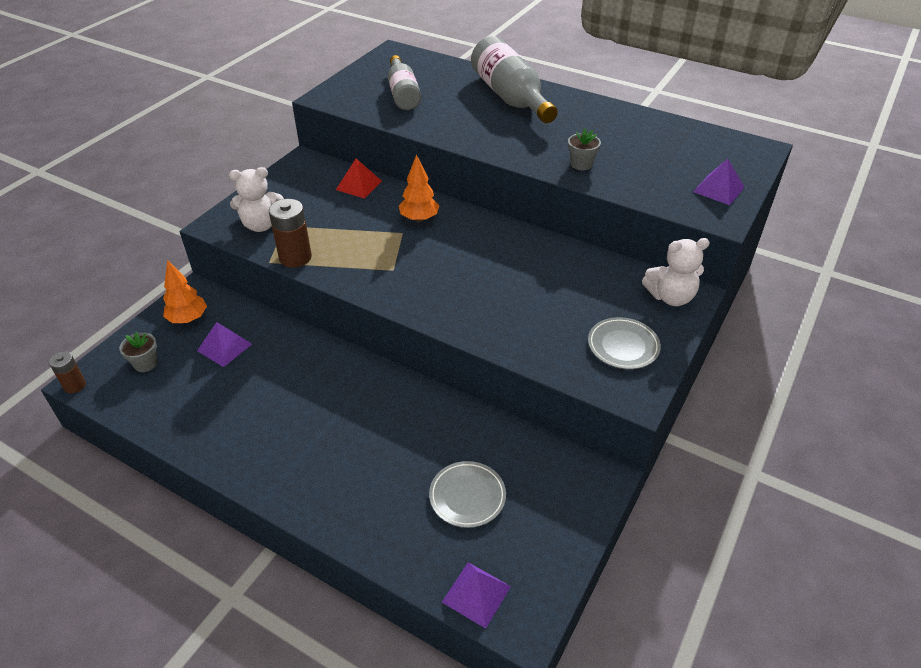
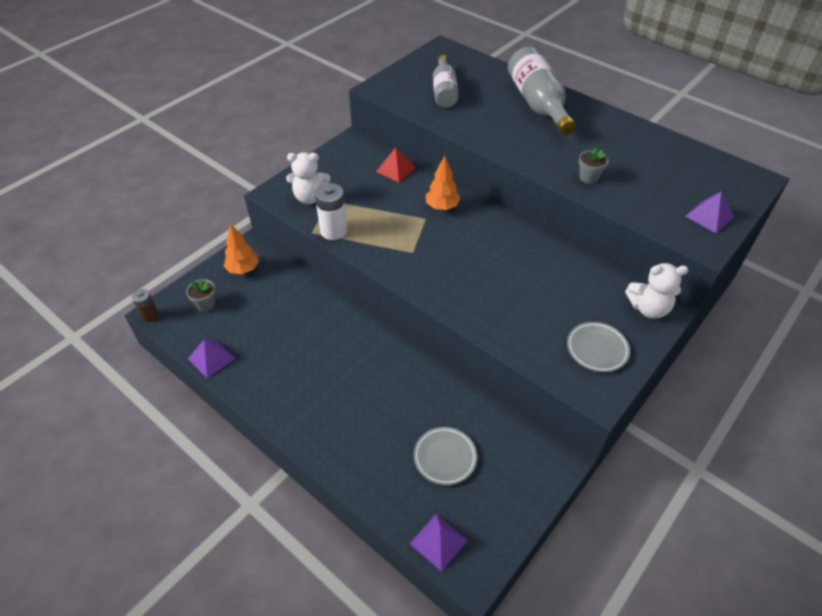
camera: 10 degrees right, 5 degrees up
(224, 347) = (269, 298): purple pyramid -> purple pyramid (211, 358)
(295, 257) = (333, 231): brown battery -> white battery

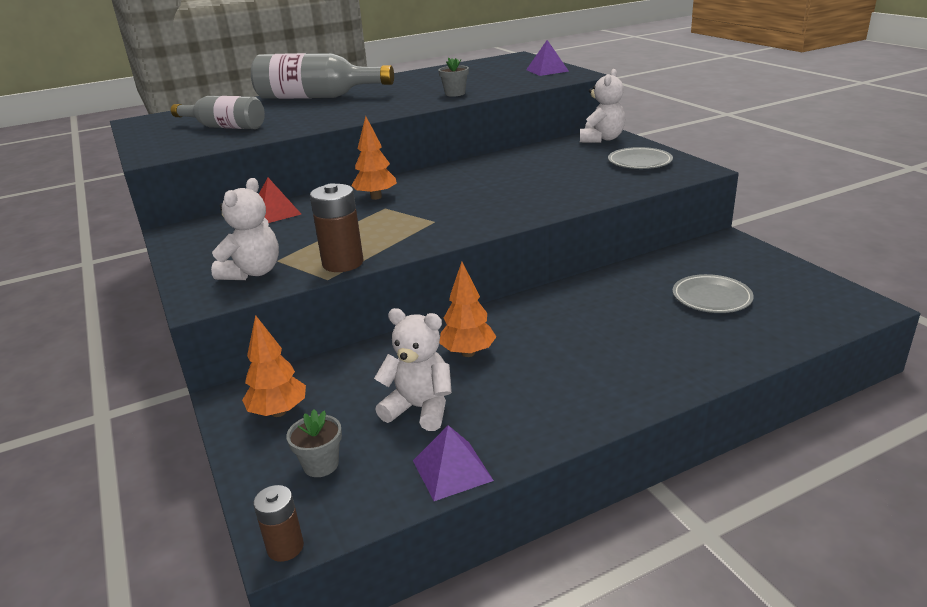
camera: 65 degrees left, 20 degrees down
(260, 326) = (420, 408): none -> white teddy bear
(322, 330) = (468, 353): none -> orange tree
(333, 231) = (343, 263): white battery -> brown battery
(438, 541) = (825, 319): purple pyramid -> none

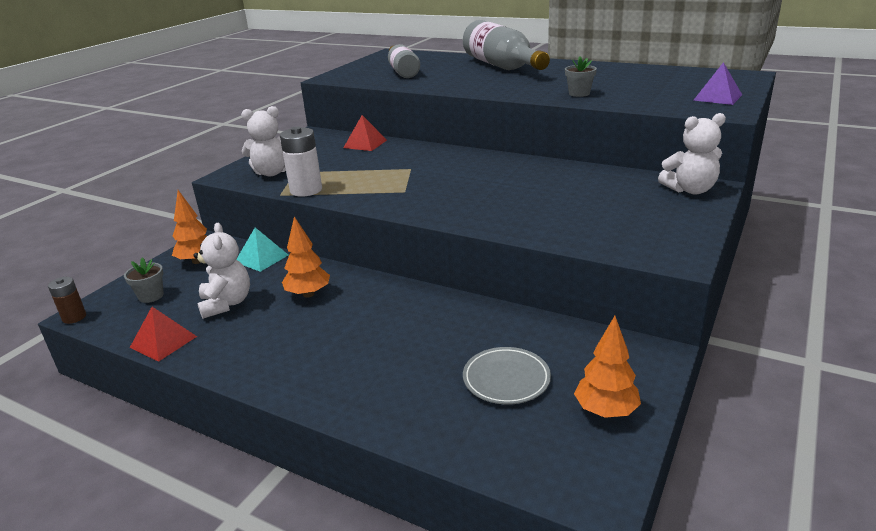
camera: 55 degrees right, 0 degrees up
(343, 263) = (306, 190): brown battery -> white battery
(344, 365) = (261, 258): none -> turquoise pyramid
(376, 197) = (426, 159): orange tree -> orange tree (606, 411)
(452, 470) = (163, 342): purple pyramid -> red pyramid
(639, 162) = (653, 225): grey plate -> none

